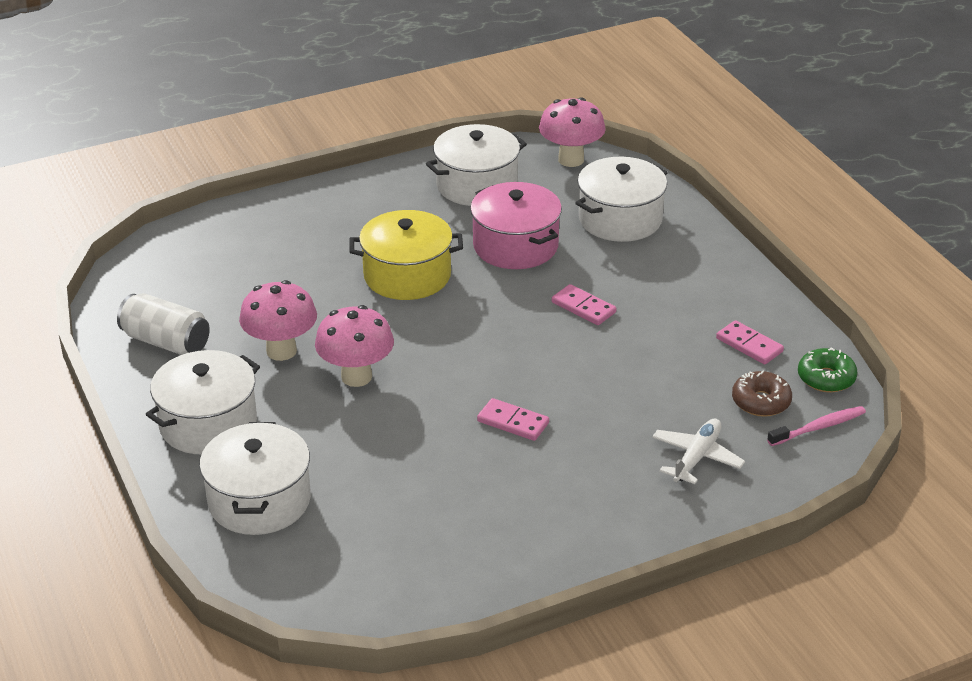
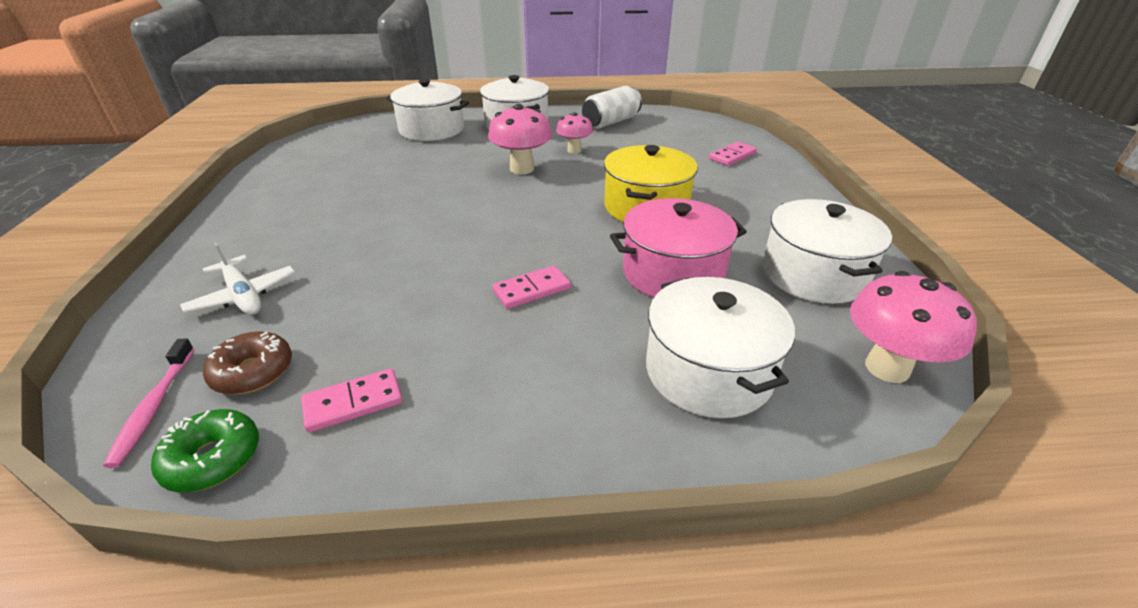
camera: 110 degrees right, 0 degrees up
(281, 351) = (574, 150): pink mushroom -> pink mushroom, size x0.63
(513, 422) = (404, 216): pink domino -> pink domino (732, 156)

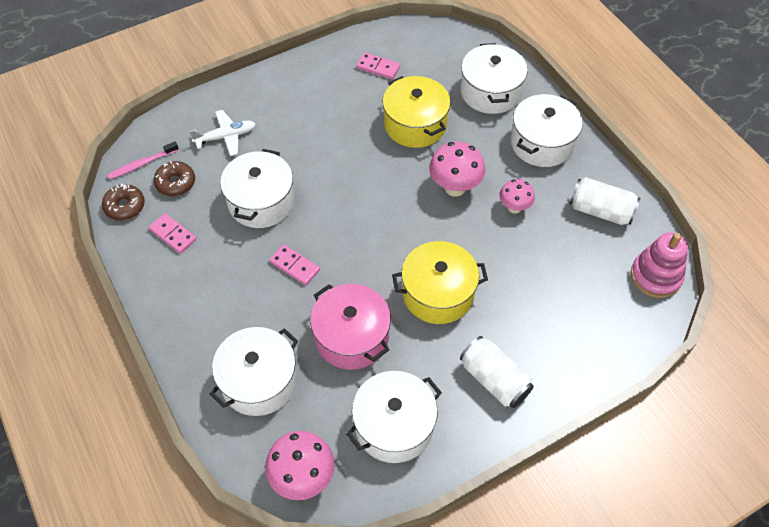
camera: 65 degrees right, 20 degrees up
(213, 459) = (125, 206): green donut -> brown donut
(243, 295) = (226, 136): white plane -> white plane turned 135 degrees counterclockwise
(397, 292) = (261, 202): none -> white pot
(419, 168) = (415, 124): none -> yellow pot
(691, 120) = (655, 276): none -> pink stacking toy
(732, 156) = (582, 333): pink domino -> pink domino (378, 67)
(768, 204) = (494, 380): none -> white can

